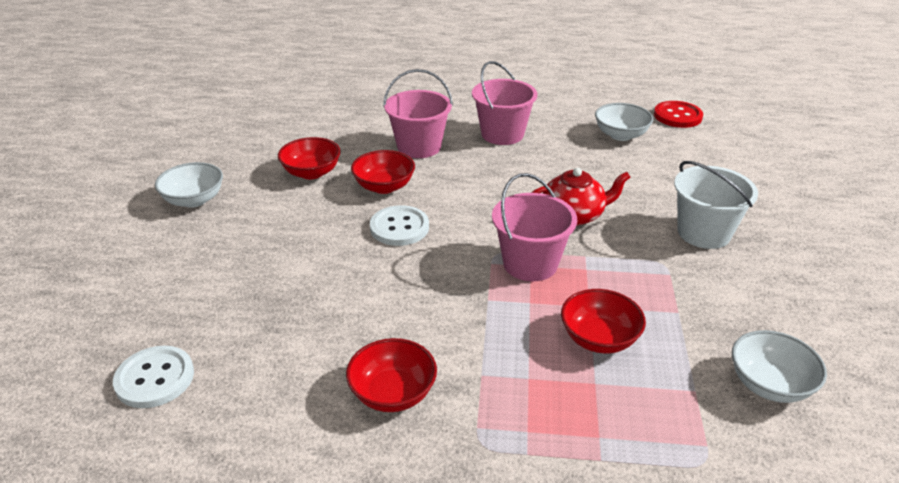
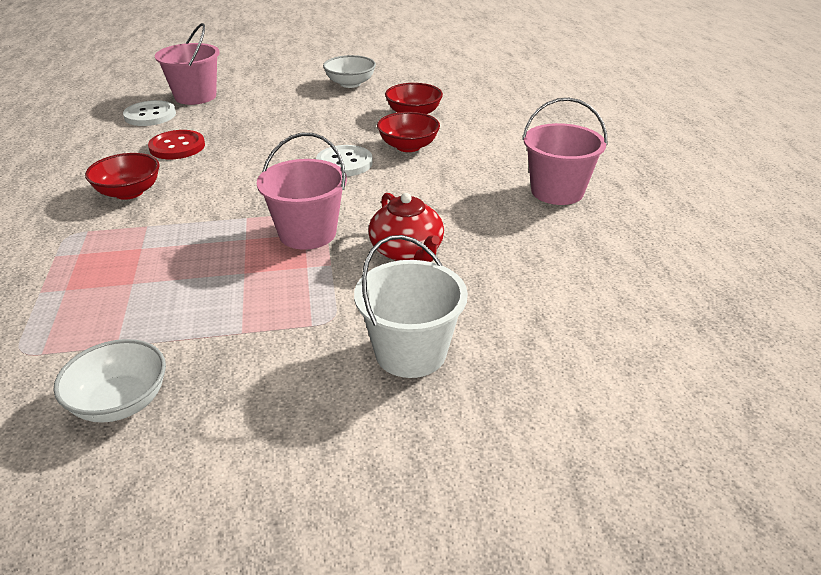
camera: 75 degrees right, 0 degrees up
(419, 147) = (492, 151): pink bucket -> pink bucket (195, 96)
(599, 339) = (194, 282): red bowl -> none
(621, 135) = (627, 274): white bowl -> none
(677, 116) = (739, 325): red button -> red button (177, 147)

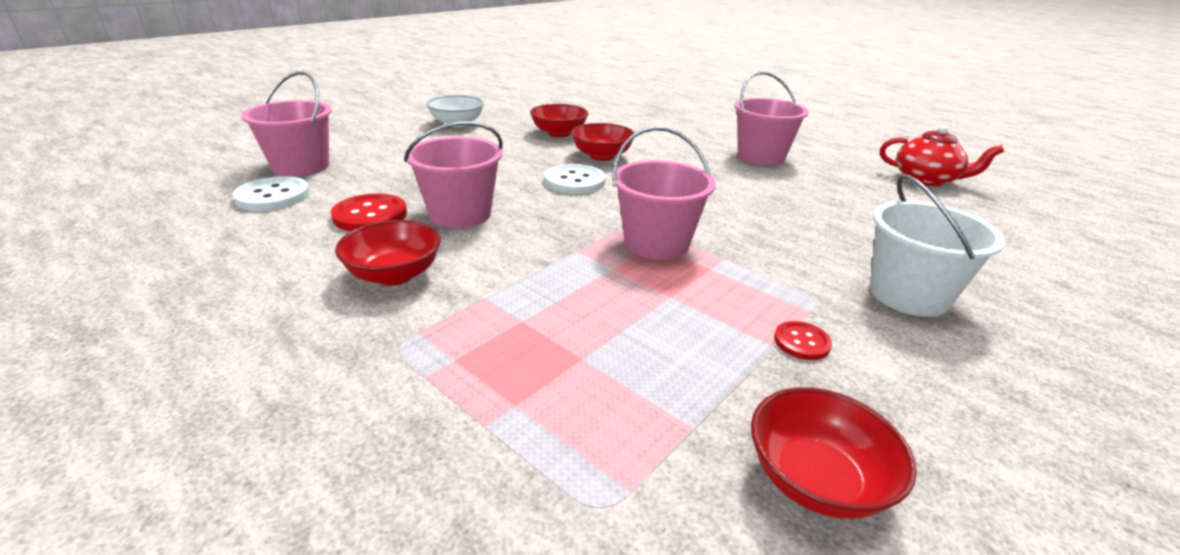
camera: 40 degrees left, 5 degrees down
(120, 402) = (816, 480): white bowl -> red bowl
(226, 164) = (460, 214): none -> pink bucket
(263, 339) = (801, 342): none -> red button
(407, 252) = (756, 227): red teapot -> red teapot (926, 180)

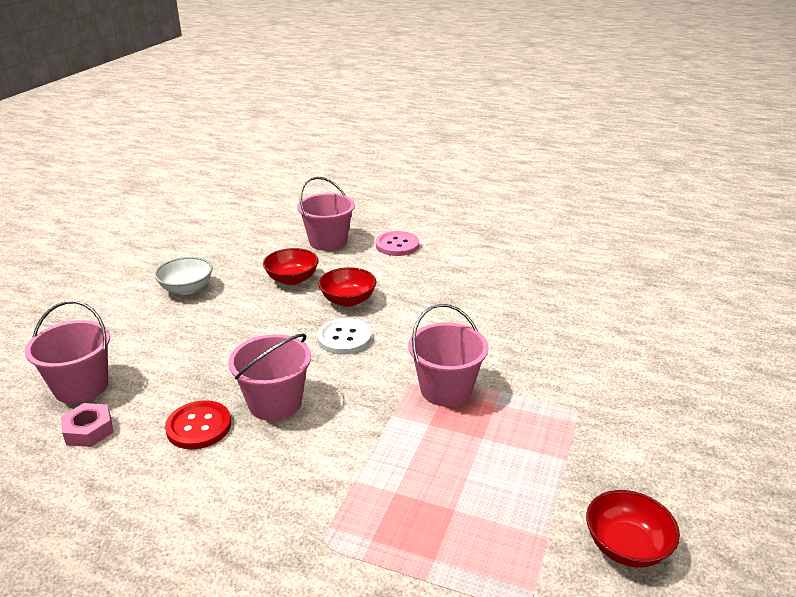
camera: 20 degrees left, 0 degrees up
(273, 196) = (89, 430): white button -> pink nut
(394, 275) = (270, 481): red bowl -> none
(684, 128) = (397, 245): none -> pink button
(761, 157) = (476, 268): pink bucket -> pink bucket (328, 241)
(801, 342) = (581, 450): red button -> none
(908, 295) = (629, 388): white bucket -> none
(926, 180) = (605, 265): red teapot -> none

